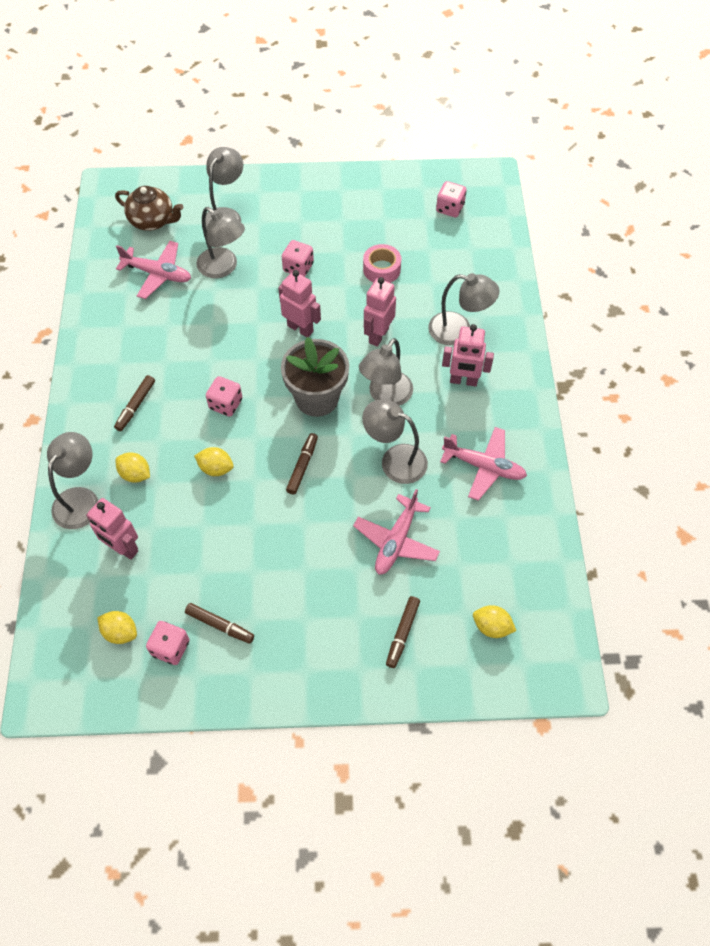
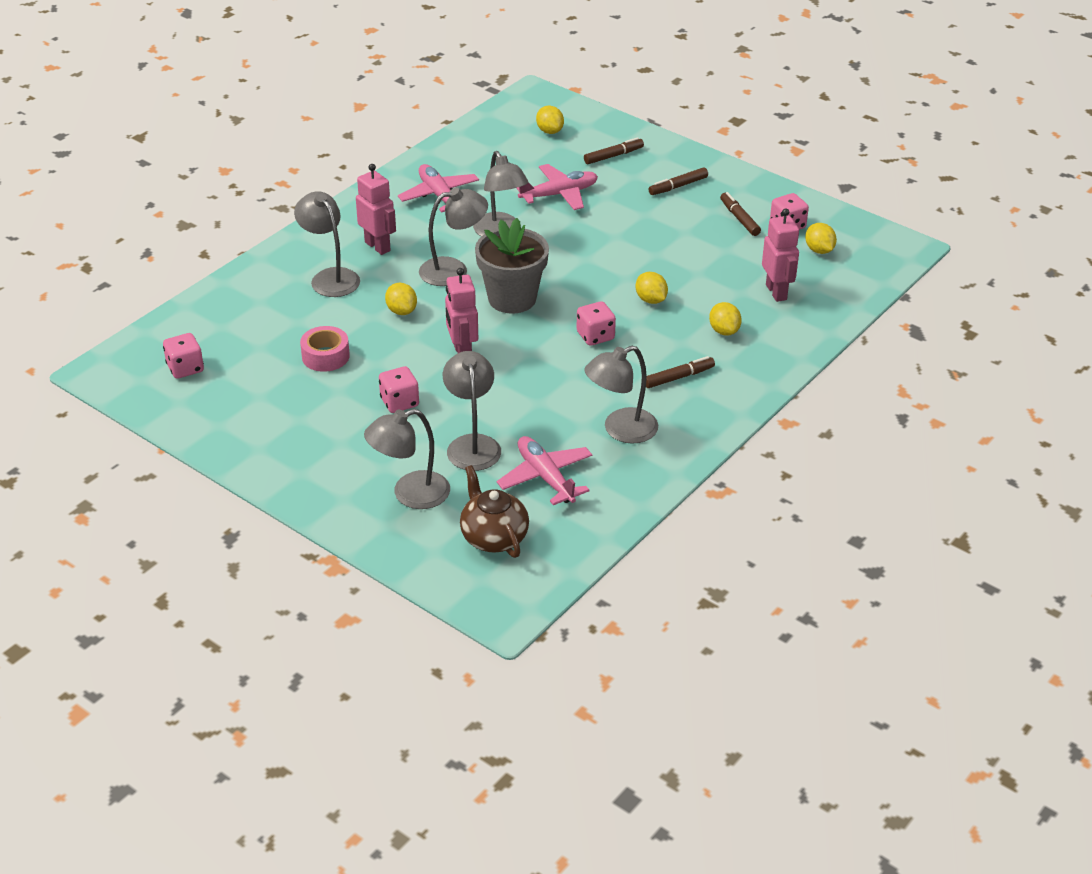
camera: 140 degrees left, 20 degrees down
(80, 499) = (787, 339): grey lamp -> grey lamp (620, 430)
(302, 466) = (577, 265): brown marker -> brown marker (678, 186)
(378, 335) = (401, 311): pink robot -> yellow lemon

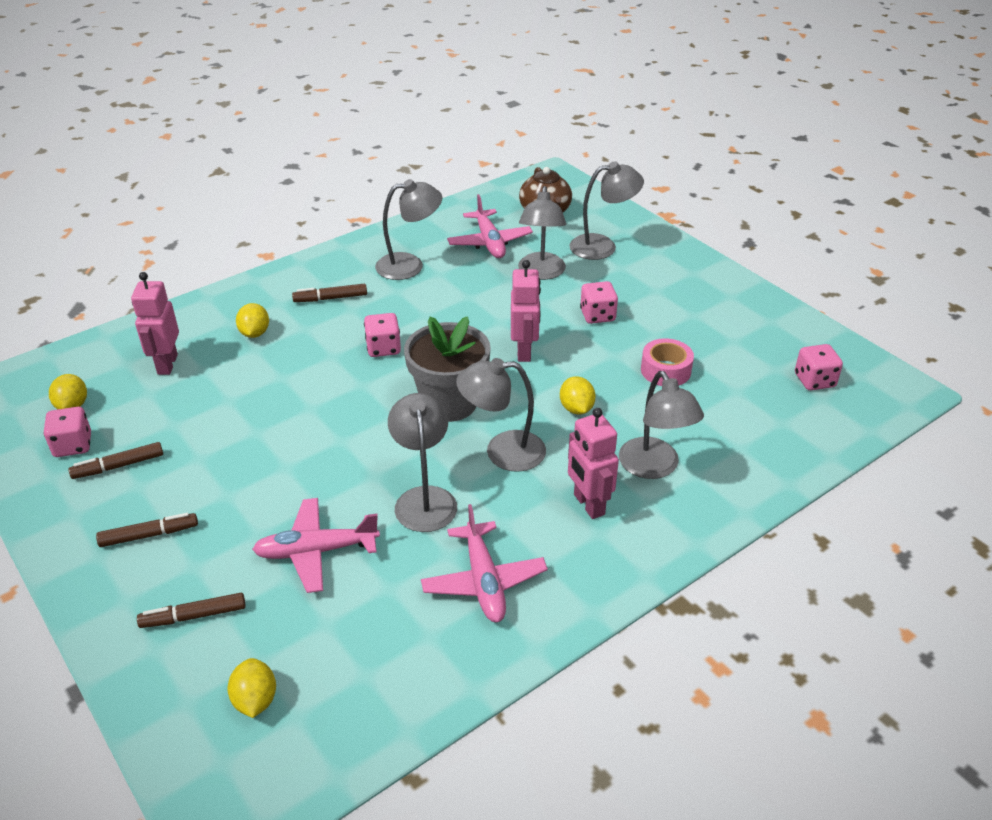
camera: 165 degrees left, 0 degrees up
(651, 300) = (302, 377): yellow lemon -> none
(739, 218) = (118, 466): brown marker -> brown marker turned 75 degrees clockwise

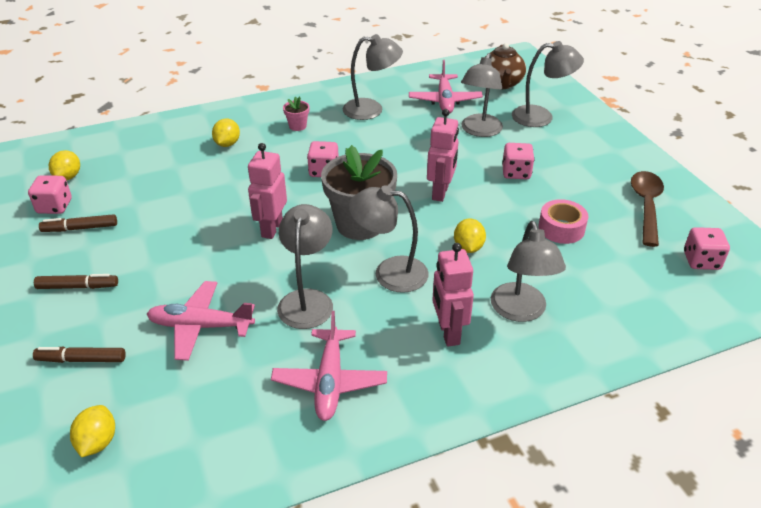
camera: 15 degrees right, 0 degrees up
(167, 364) = (151, 157): pink robot -> pink robot (271, 229)
(330, 298) = (297, 126): brown marker -> pink flower pot
(743, 331) = (646, 206): none -> brown spoon

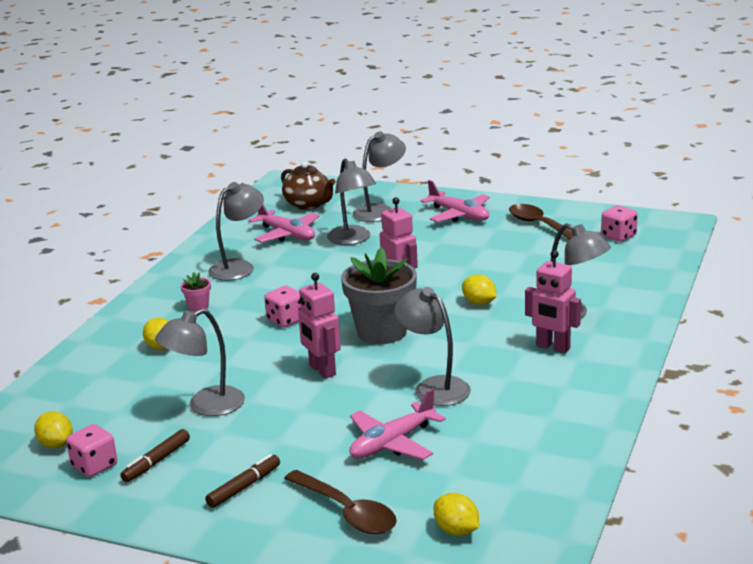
camera: 45 degrees left, 15 degrees down
(81, 359) = (347, 512): brown marker -> brown spoon
(330, 381) = (533, 410): pink plane -> pink plane (459, 215)
(389, 272) = (457, 343): grey lamp -> grey lamp (206, 406)
(516, 173) = (428, 250): pink dice -> none
(561, 228) = (515, 263): pink tape -> none

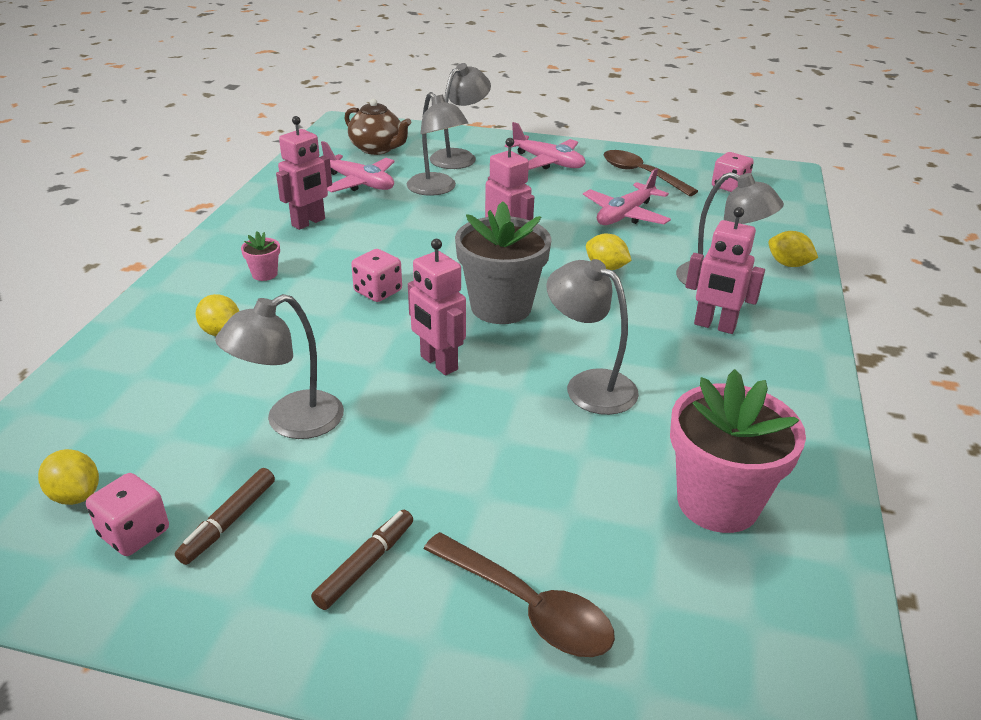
camera: 10 degrees left, 10 degrees up
(239, 267) = (309, 222): grey lamp -> pink robot
(392, 443) = (560, 477): pink plane -> pink plane (625, 215)
(456, 531) = (699, 637): yellow lemon -> yellow lemon (788, 264)
(502, 460) = (717, 502): none -> pink flower pot

